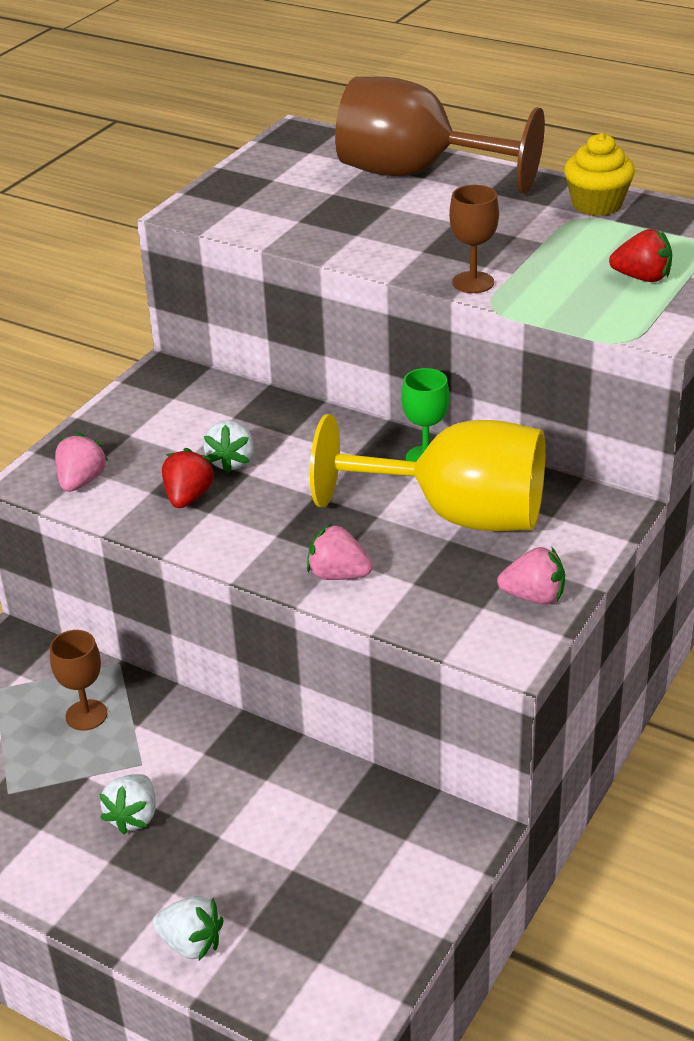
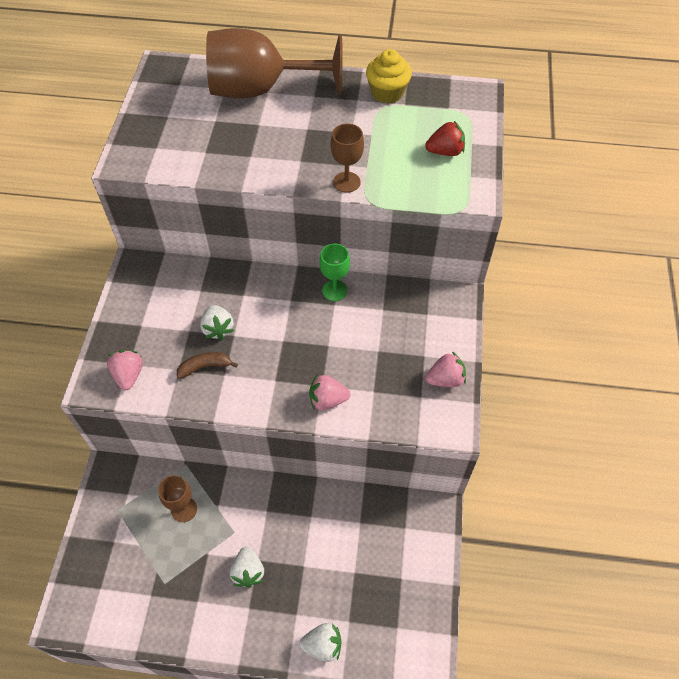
camera: 25 degrees left, 20 degrees up
(188, 497) = (205, 367): red strawberry -> brown banana
(456, 514) = (373, 330): yellow goblet -> none

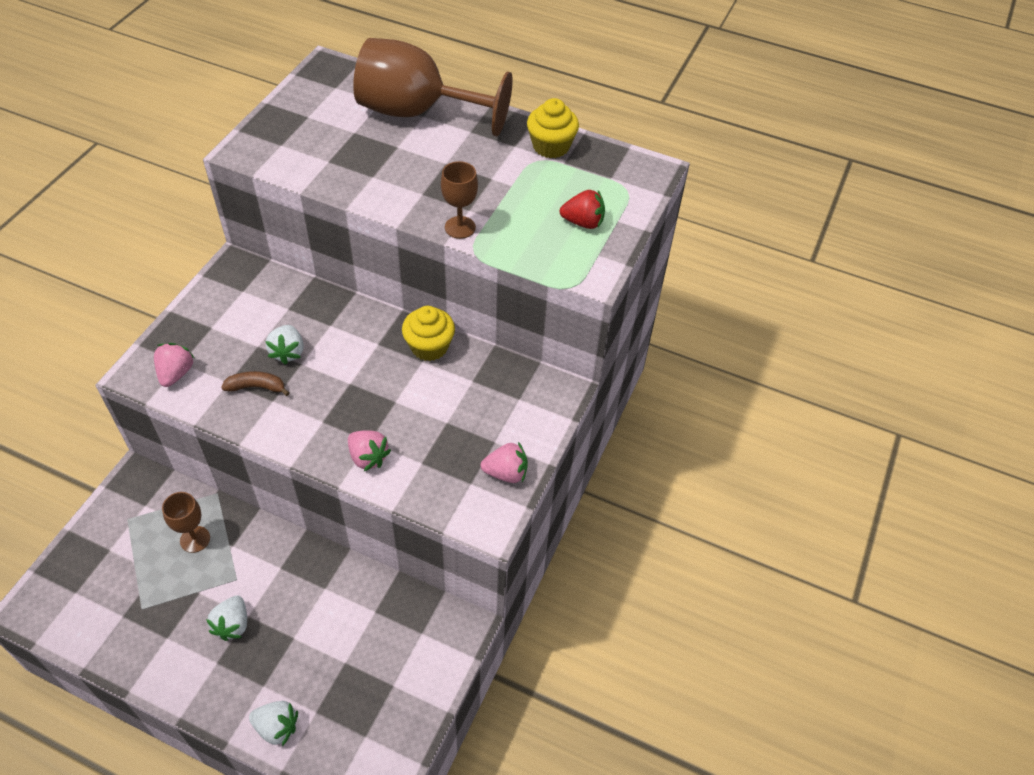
camera: 15 degrees right, 5 degrees down
(327, 400) = (368, 457): pink strawberry -> pink strawberry turned 150 degrees counterclockwise
(334, 290) = (429, 347): green goblet -> yellow cupcake

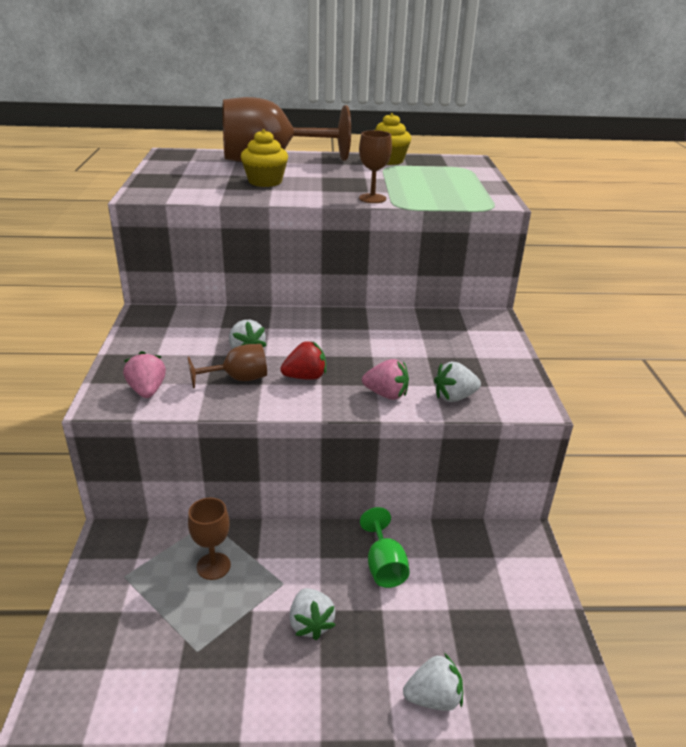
camera: 25 degrees left, 20 degrees down
(256, 387) = (238, 379): brown banana -> brown goblet
(324, 599) = (384, 566): none -> green goblet
(426, 486) = (454, 397): none -> white strawberry
(429, 347) = (365, 319): yellow cupcake -> yellow cupcake (265, 182)
(506, 473) = (508, 371): pink strawberry -> none
(583, 222) = (457, 183): red strawberry -> red strawberry (305, 377)

